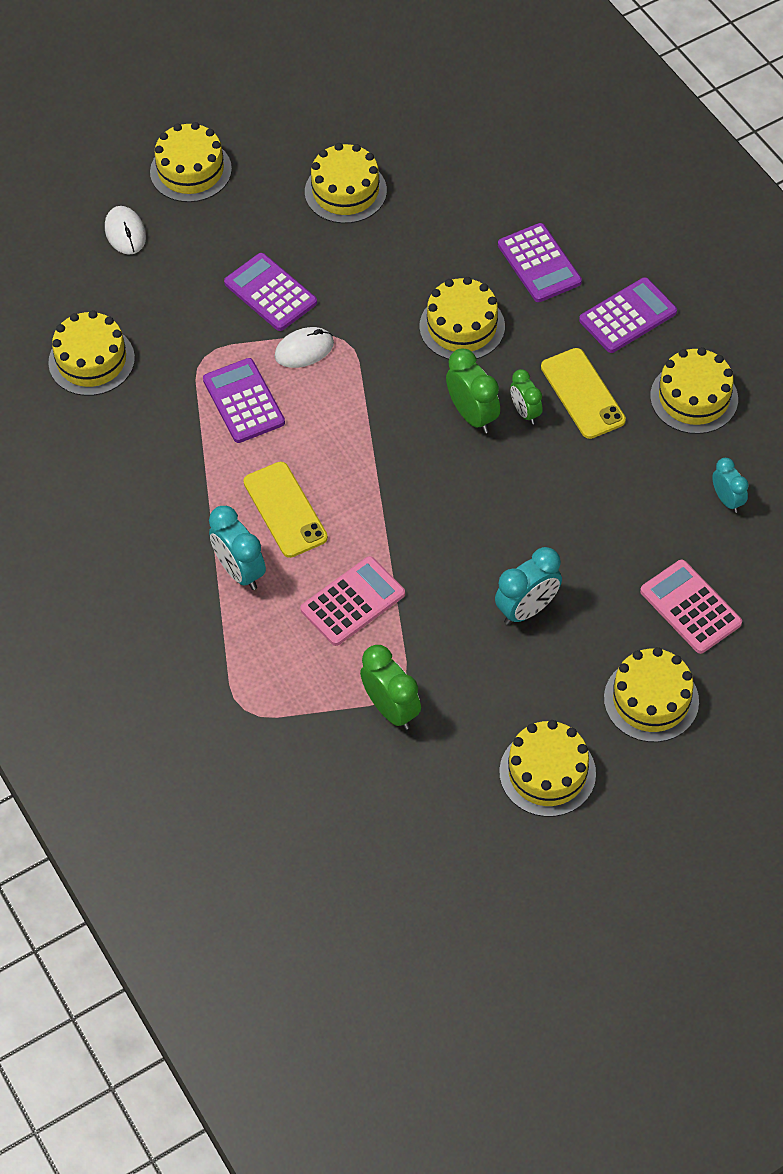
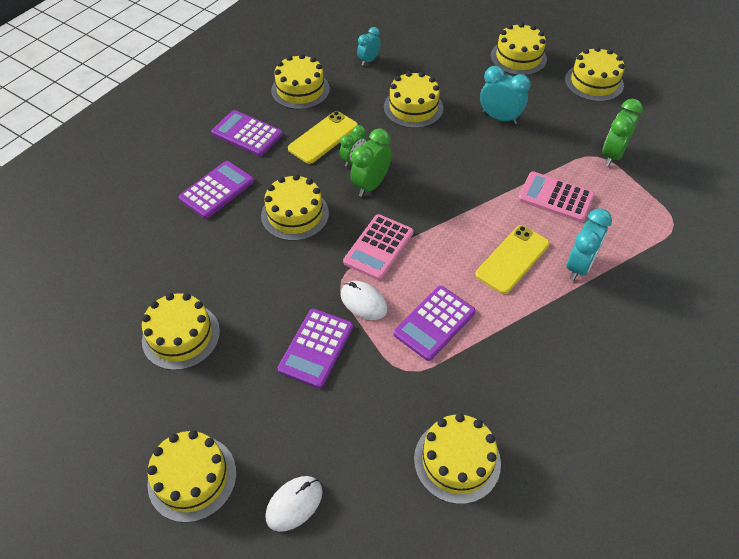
camera: 115 degrees left, 5 degrees down
(596, 515) = (413, 107): none -> yellow cake
(690, 607) = (450, 57): pink calculator -> pink calculator (378, 247)

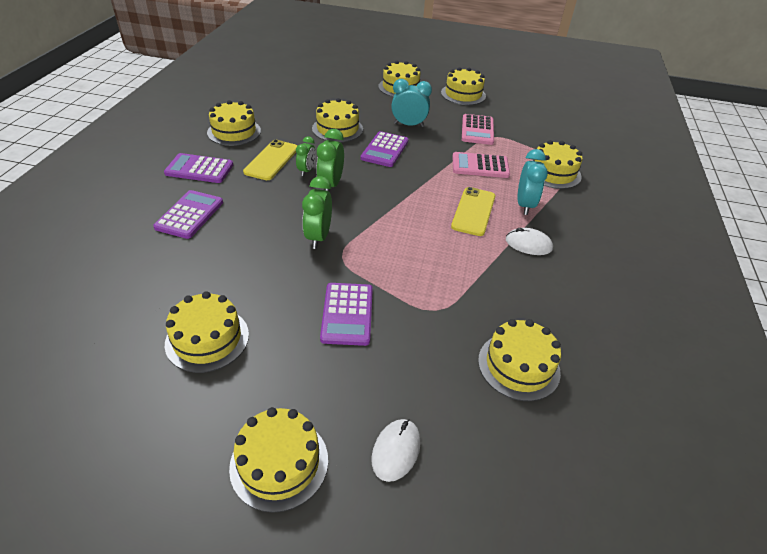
camera: 25 degrees left, 10 degrees down
(295, 214) = (274, 218): yellow cake -> yellow cake (553, 173)
(363, 302) = (370, 268): white mouse -> white mouse (528, 244)
(368, 60) = (283, 105): turquoise clock -> none
(378, 247) = (361, 226): pink calculator -> pink calculator (477, 130)
(434, 323) = (439, 269): purple calculator -> purple calculator (384, 150)
(612, 155) = (503, 134): green clock -> green clock (318, 237)

